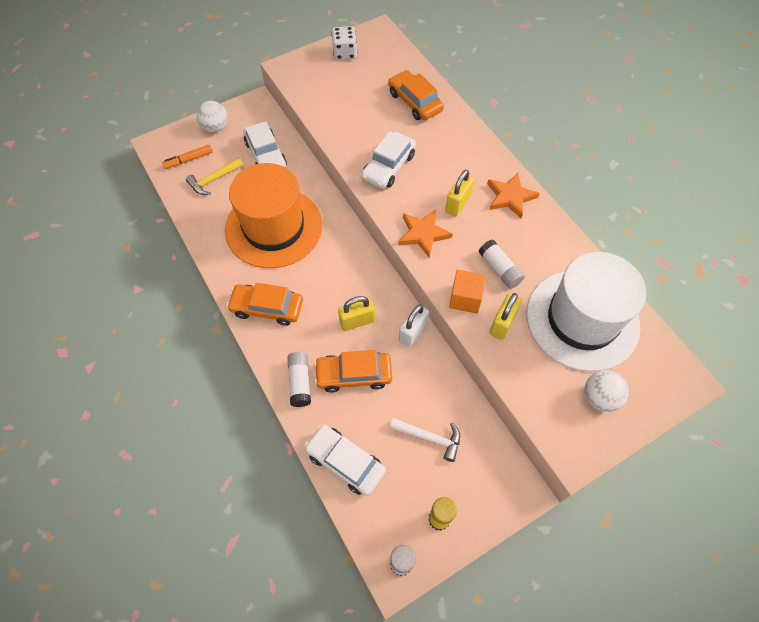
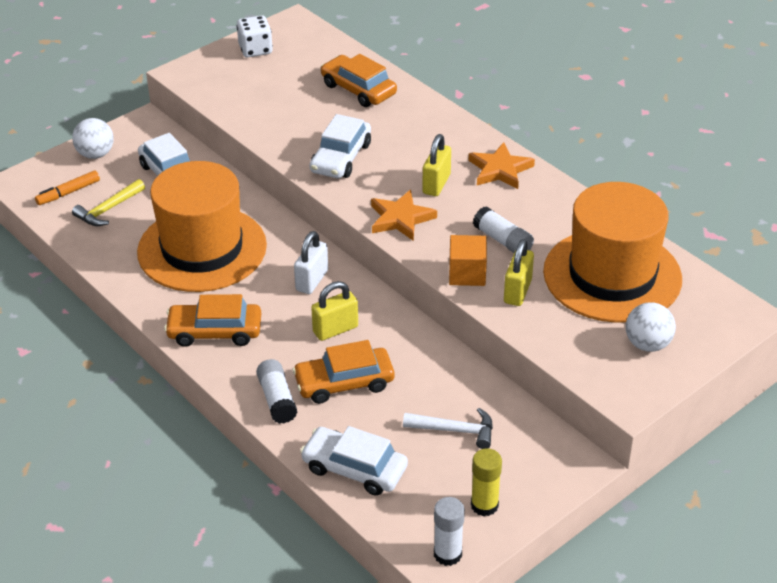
camera: 10 degrees left, 20 degrees down
(413, 332) = (409, 331): white padlock -> white padlock (312, 280)
(582, 319) = (612, 275): white hat -> orange hat

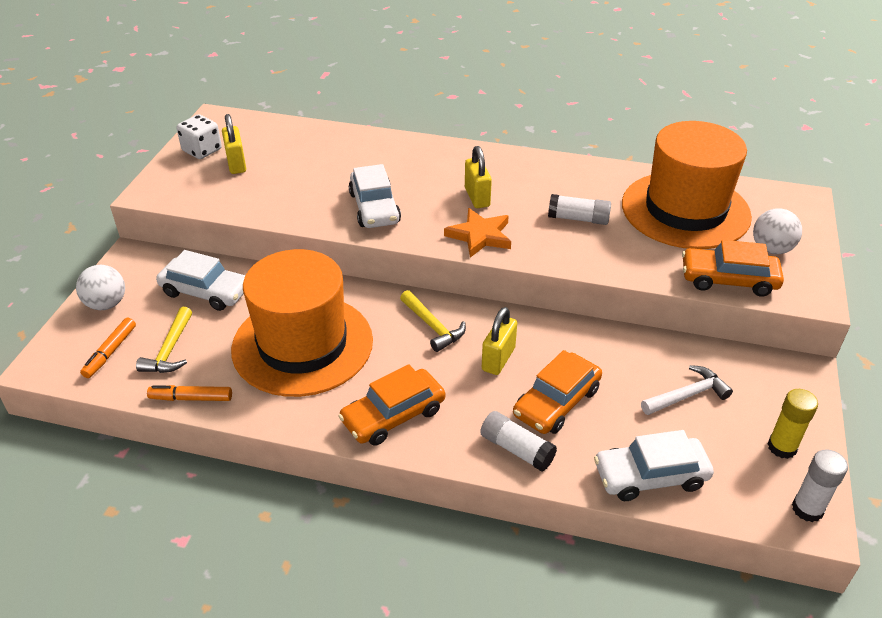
camera: 35 degrees left, 0 degrees up
(92, 252) = (191, 398): none -> orange marker
(312, 280) = (432, 326): white padlock -> yellow hammer
(358, 89) = (330, 149): orange car -> orange car (728, 279)
(467, 273) = (582, 256): orange cube -> none
(500, 170) = (513, 167): orange star -> none
(517, 291) = (636, 252): yellow padlock -> yellow padlock (236, 164)

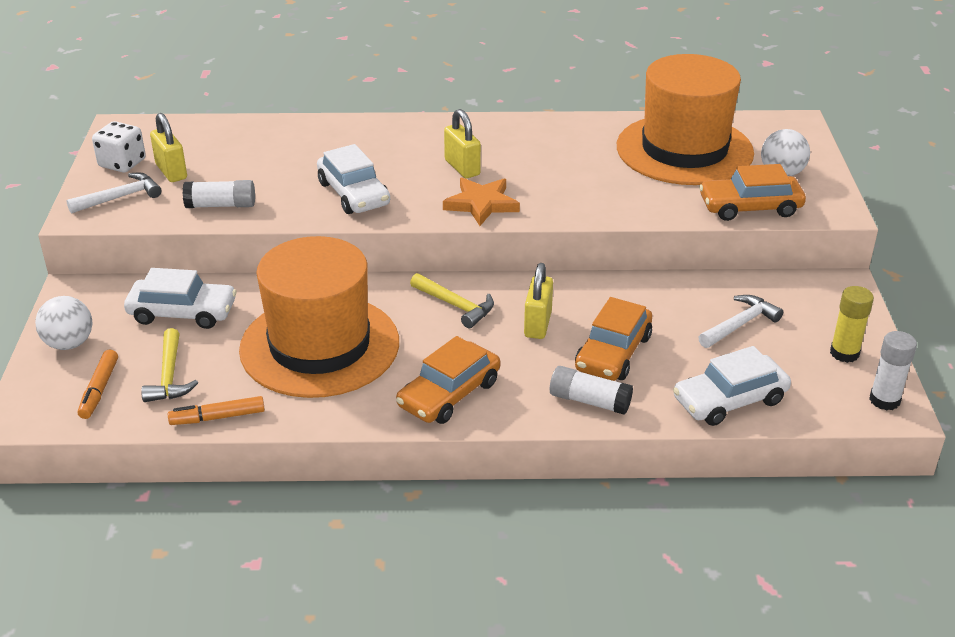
camera: 15 degrees left, 5 degrees down
(186, 181) = (120, 197): none -> white hammer
(578, 219) = (578, 173): white glue stick -> white glue stick (221, 205)

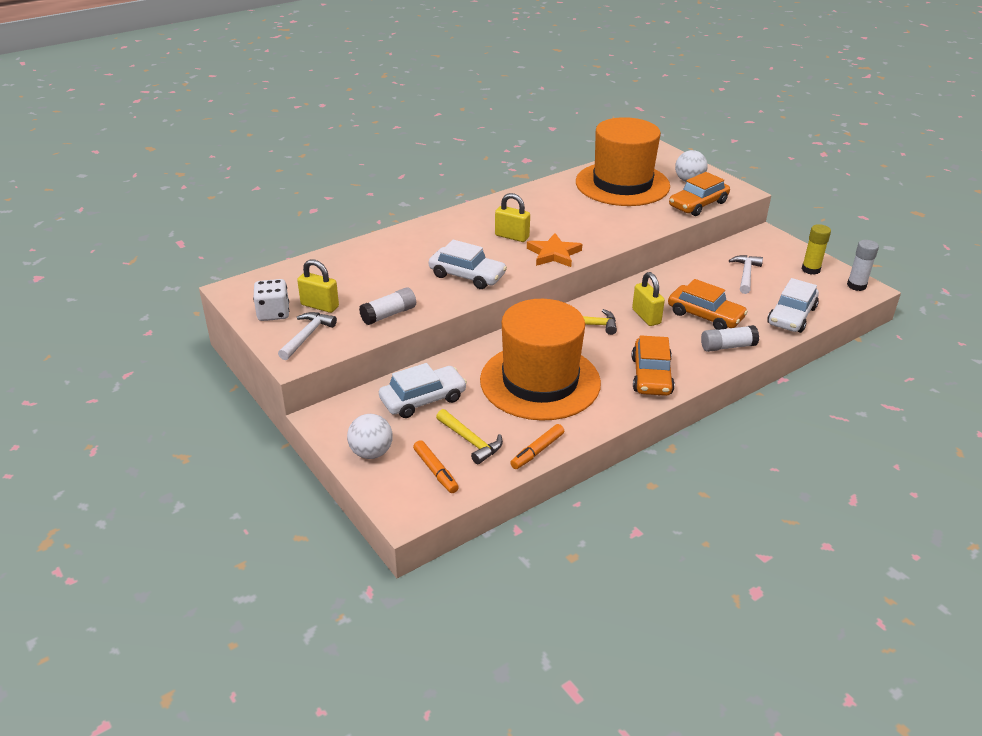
camera: 35 degrees left, 0 degrees up
(613, 353) = (705, 315): orange car -> orange car turned 45 degrees counterclockwise

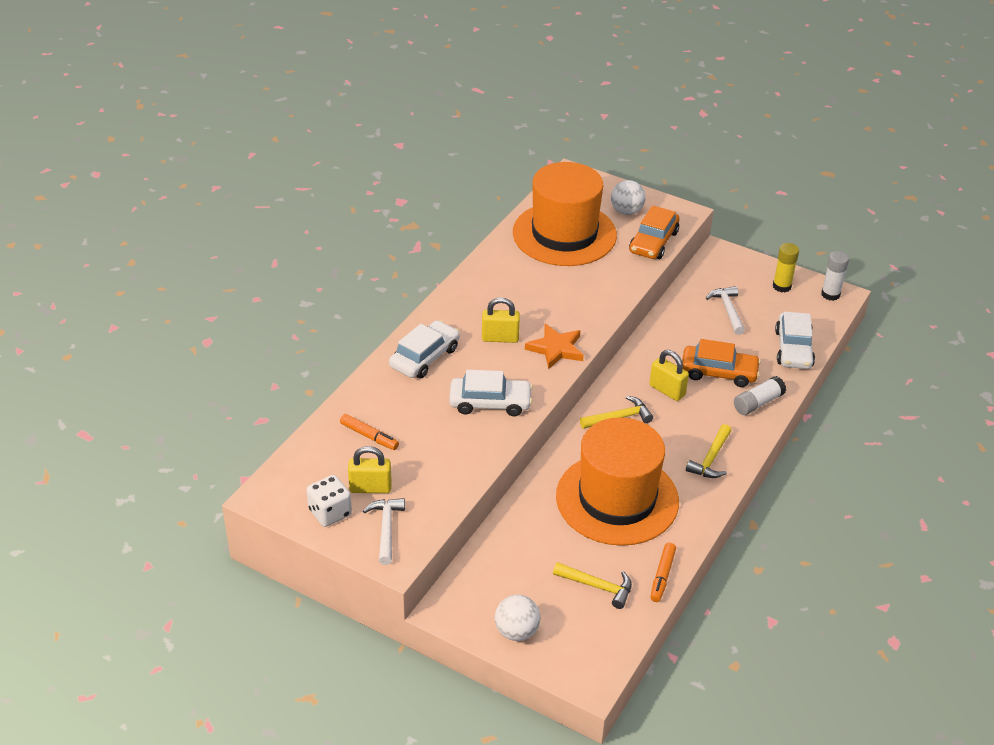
camera: 25 degrees left, 5 degrees up
(389, 314) = (448, 476): white glue stick -> none
(423, 399) = (523, 556): white car -> white car (425, 357)
(435, 471) = (588, 629): orange marker -> orange marker (369, 436)
(651, 376) = (711, 459): orange car -> yellow hammer

